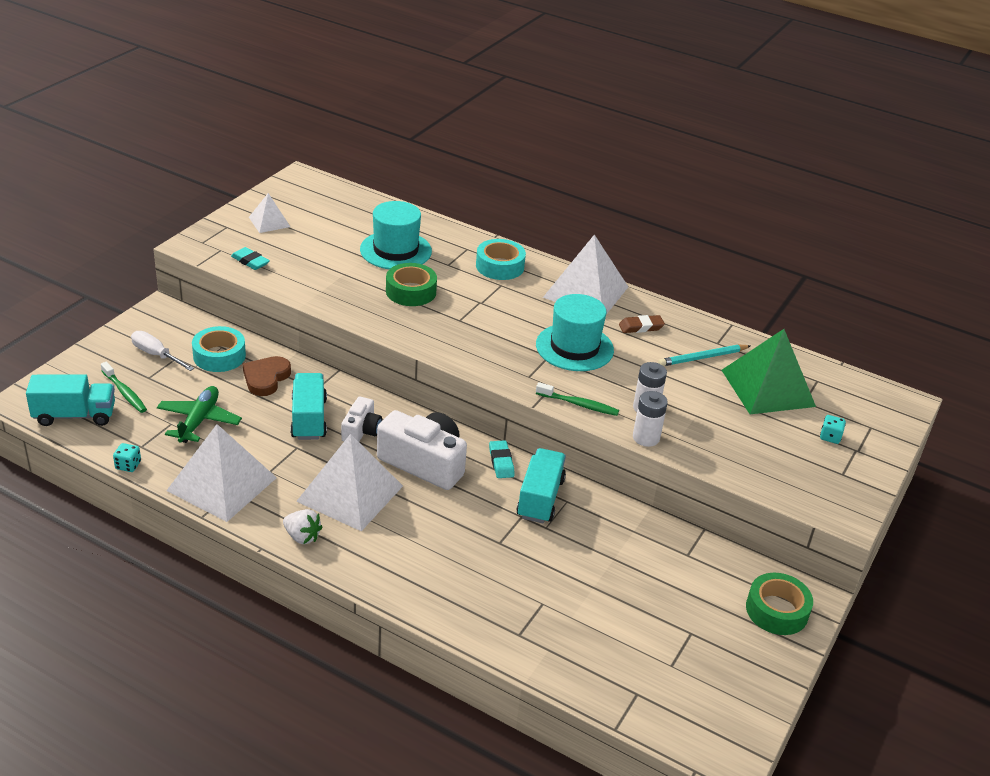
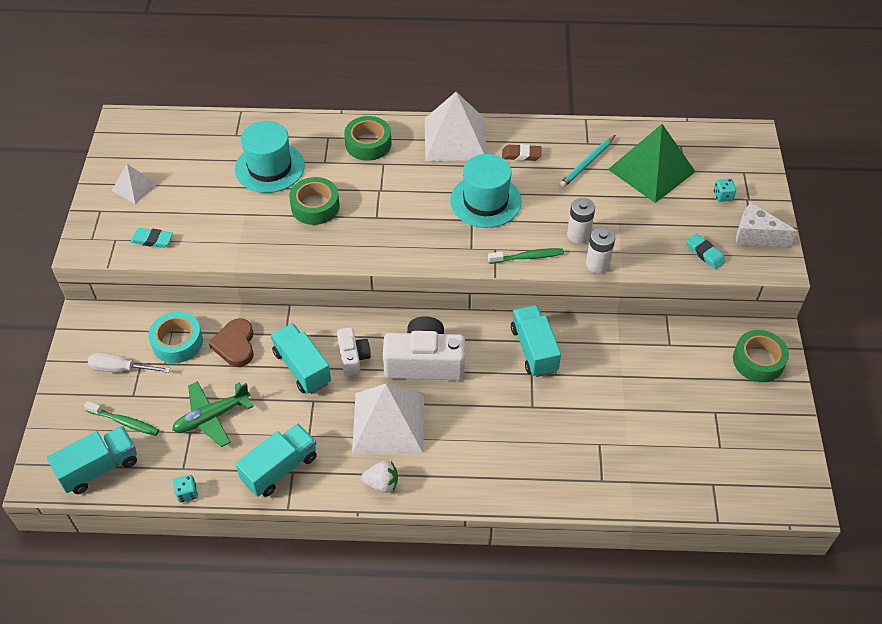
camera: 25 degrees left, 15 degrees up
(199, 421) = (212, 417): green plane -> green plane turned 105 degrees counterclockwise
(222, 484) = (280, 469): white pyramid -> turquoise truck
(500, 266) = (368, 144): turquoise tape -> green tape
(501, 462) = (482, 331): turquoise eraser -> turquoise eraser (705, 253)
(641, 327) = (521, 155): brown eraser -> brown eraser turned 45 degrees clockwise
(840, 483) = (756, 236): none -> white cheese

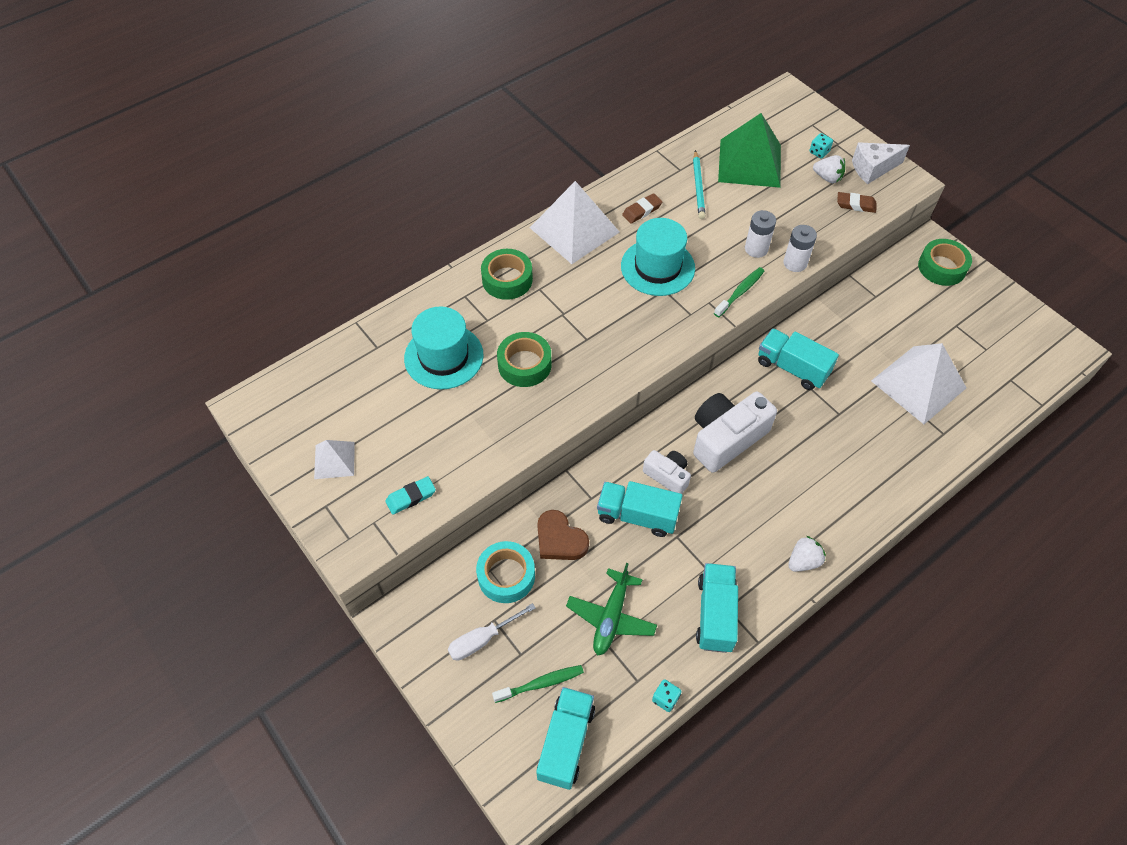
camera: 40 degrees left, 5 degrees up
(388, 422) = (753, 508): white pyramid -> white pyramid (918, 384)
(705, 219) = (827, 178): none -> white strawberry
(705, 253) = (856, 205): turquoise eraser -> brown eraser

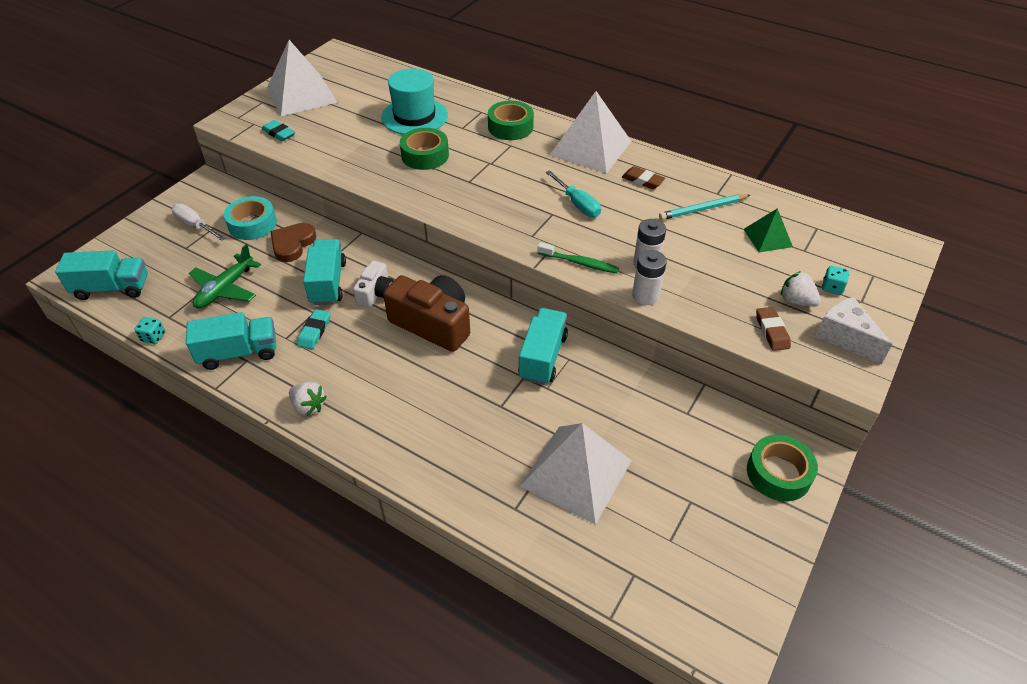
camera: 70 degrees right, 10 degrees down
(334, 460) = (301, 95): white pyramid -> white pyramid, size x1.93
(541, 683) = (161, 264): green toothbrush -> none
(611, 617) = (225, 289): green plane -> green plane turned 60 degrees counterclockwise
(657, 267) = (577, 204): turquoise hat -> turquoise screwdriver
(705, 540) = (314, 331): none -> turquoise eraser
(726, 438) = (433, 324): white camera -> brown camera
(750, 163) = (768, 238): green pyramid -> green pyramid, size x0.52
(827, 178) = (796, 301): white strawberry -> white strawberry turned 120 degrees clockwise

